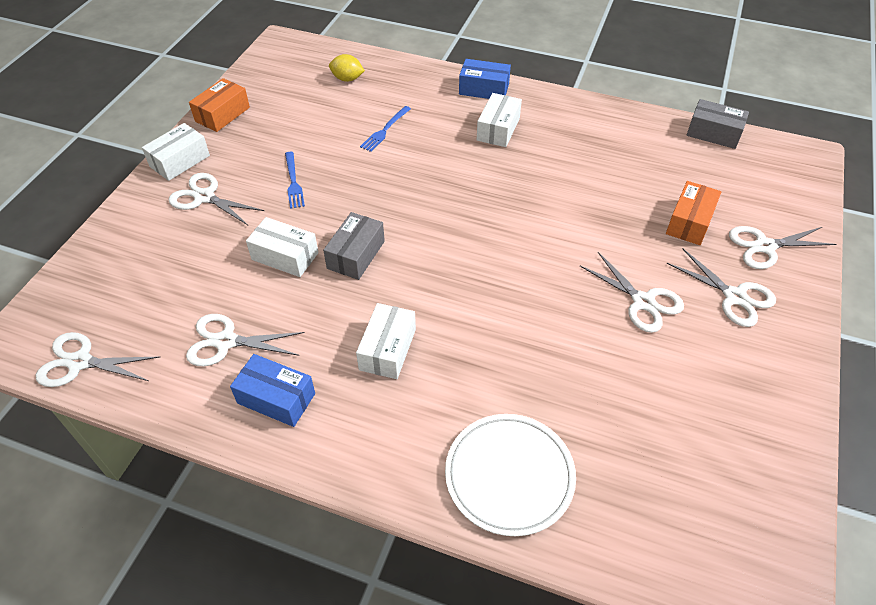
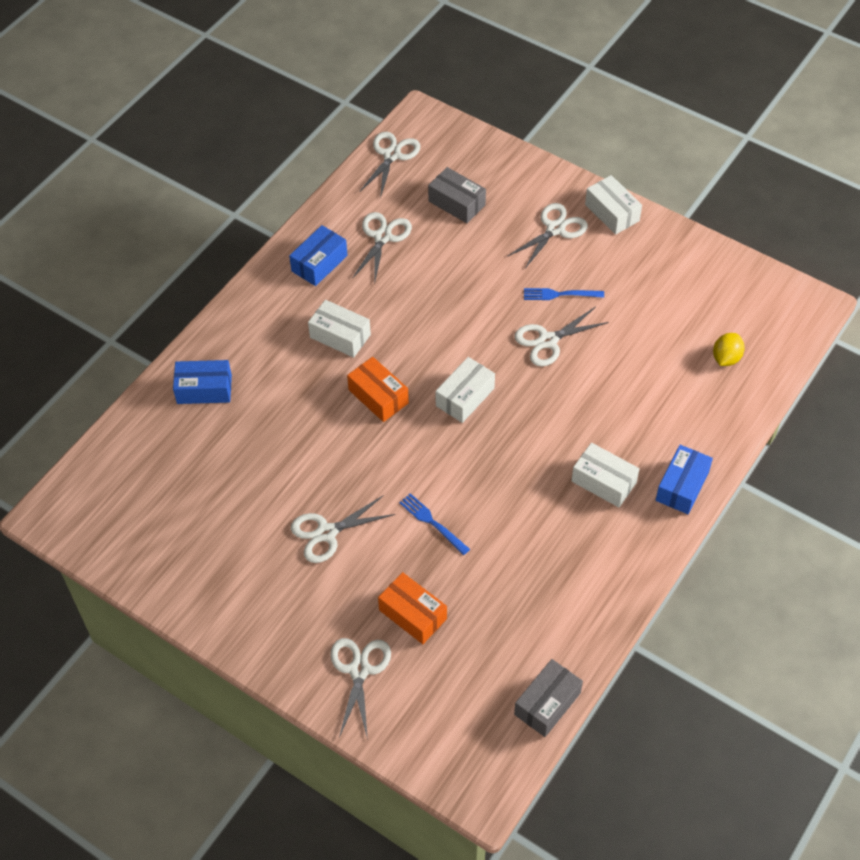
camera: 105 degrees right, 5 degrees up
(222, 114) = (680, 246): orange box -> orange box (378, 396)
(285, 256) = (463, 280): white box -> white box (465, 397)
(356, 255) = (450, 329): grey box -> grey box (456, 203)
(384, 130) = (624, 378): blue fork -> blue fork (431, 522)
(509, 475) = (204, 389): white plate -> blue box
(734, 296) = (307, 611): white scissors -> white scissors (548, 341)

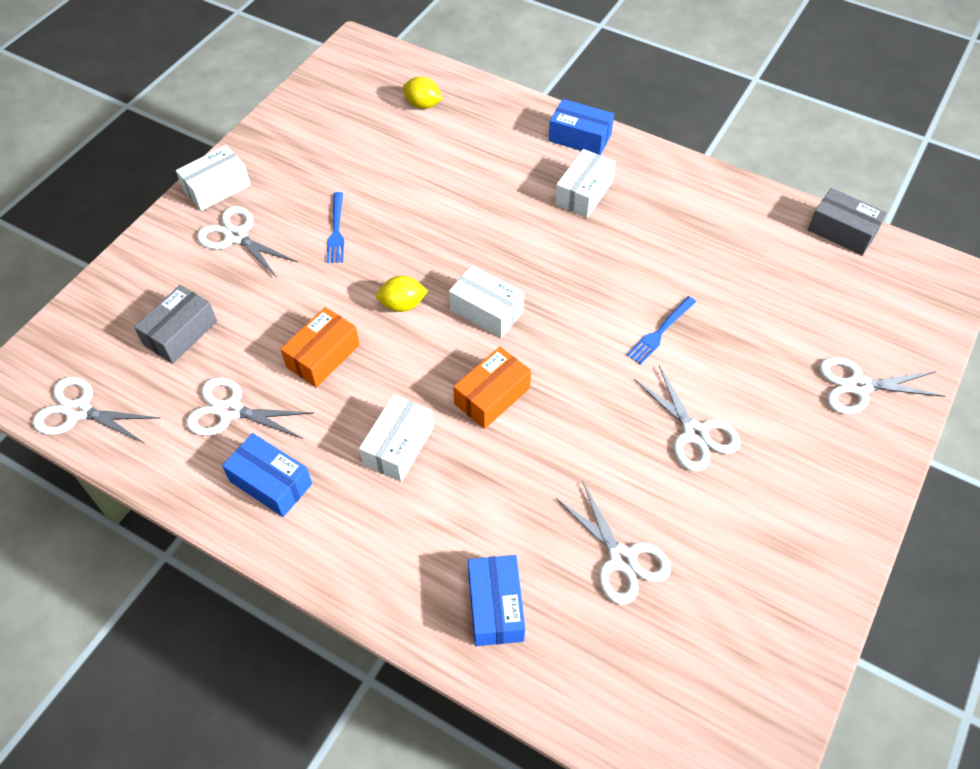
camera: 95 degrees left, 0 degrees up
(413, 614) = (778, 343): orange box -> orange box (323, 356)
(475, 340) = (402, 305): none -> yellow lemon
(548, 341) = (403, 239): white scissors -> white scissors (622, 559)

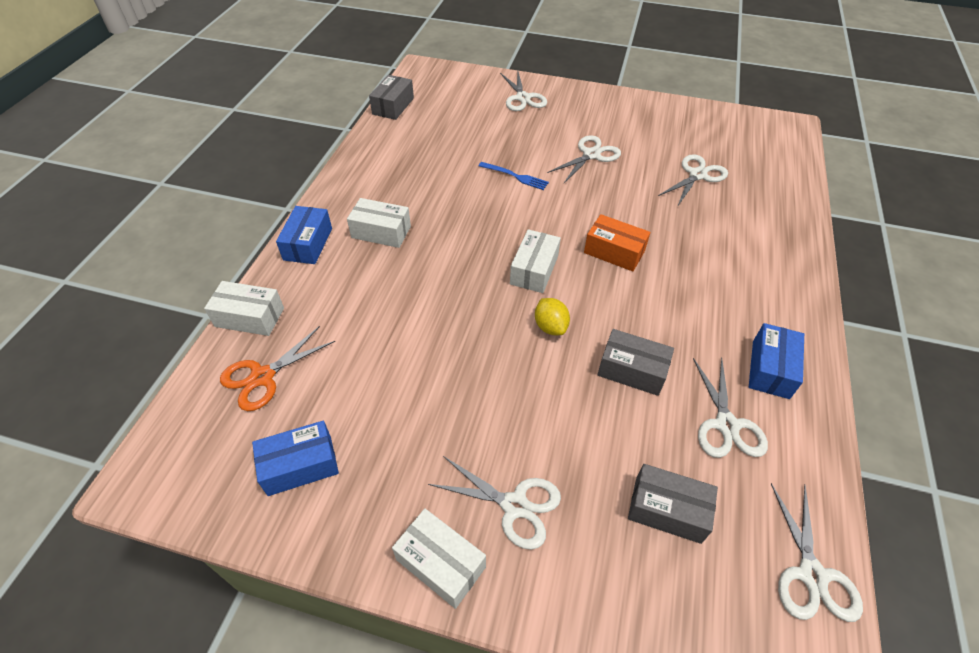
camera: 105 degrees left, 5 degrees down
(236, 236) = (514, 505): white scissors -> white scissors turned 90 degrees counterclockwise
(323, 356) = (632, 370): orange box -> grey box
(336, 231) = (477, 405): blue fork -> none
(398, 446) = (687, 296): white box -> white box (249, 317)
(423, 105) = (263, 376): yellow lemon -> orange scissors
(495, 607) = (767, 222): blue box -> blue box (300, 465)

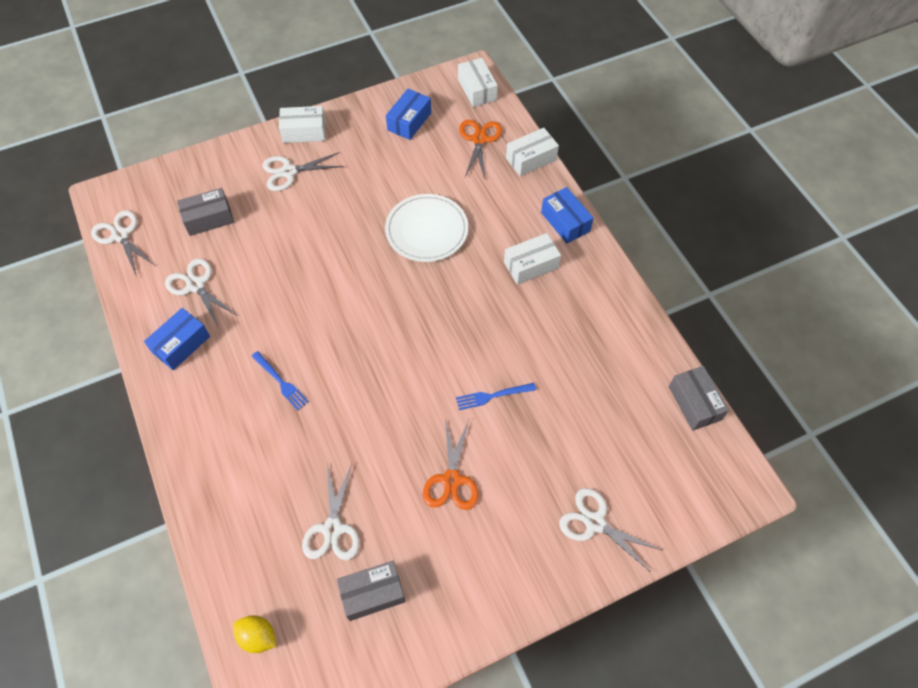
camera: 140 degrees right, 10 degrees up
(431, 318) = (426, 230): none -> white plate
(534, 270) = (394, 311): white box -> white box (477, 90)
(550, 326) = (347, 276): yellow lemon -> yellow lemon (258, 636)
(591, 155) = (451, 480): white scissors -> orange scissors
(614, 252) = (348, 371): orange box -> none
(632, 370) = (273, 282): grey box -> grey box (372, 593)
(681, 277) = (281, 382): none -> blue fork
(770, 369) = (181, 344): blue box -> blue box turned 60 degrees clockwise

